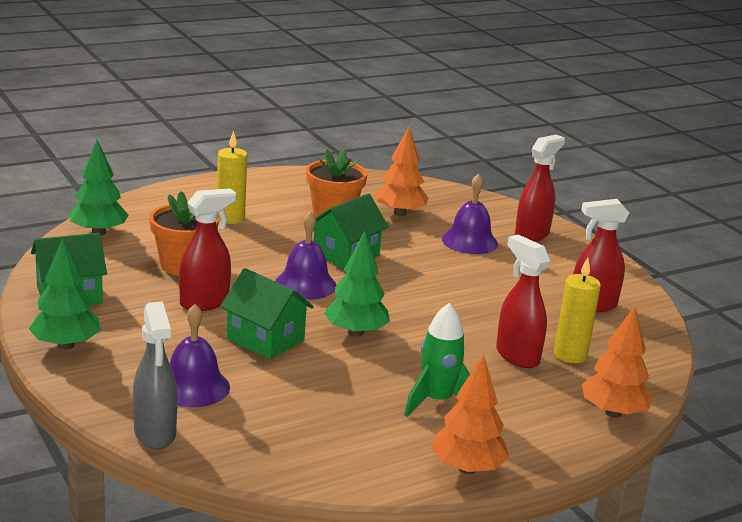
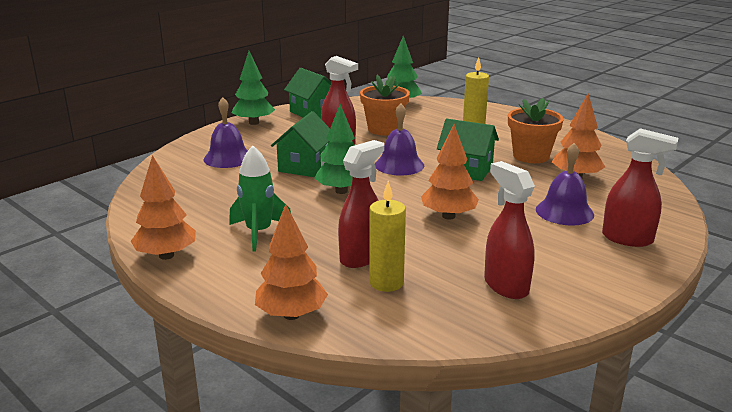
camera: 75 degrees right, 0 degrees up
(155, 433) = (169, 158): grey spray bottle -> none
(451, 293) = (448, 216): none -> orange tree

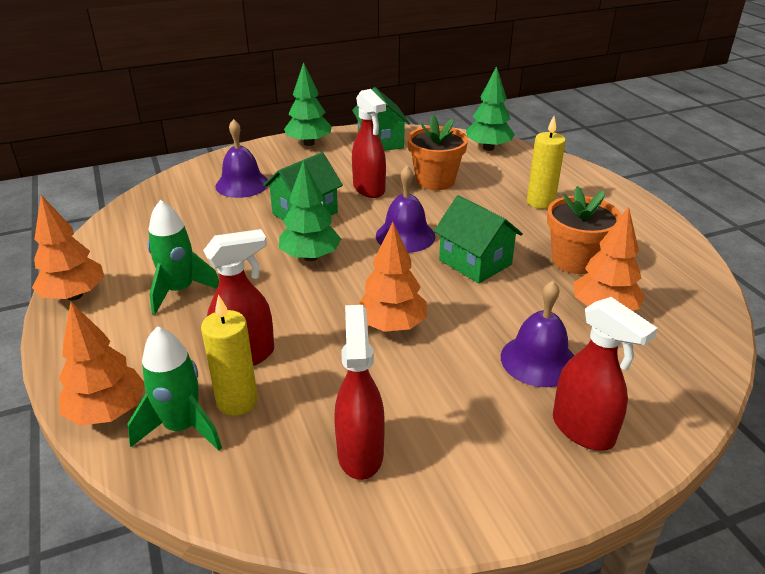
camera: 25 degrees right, 10 degrees up
(363, 307) = (182, 427): none -> green rocket

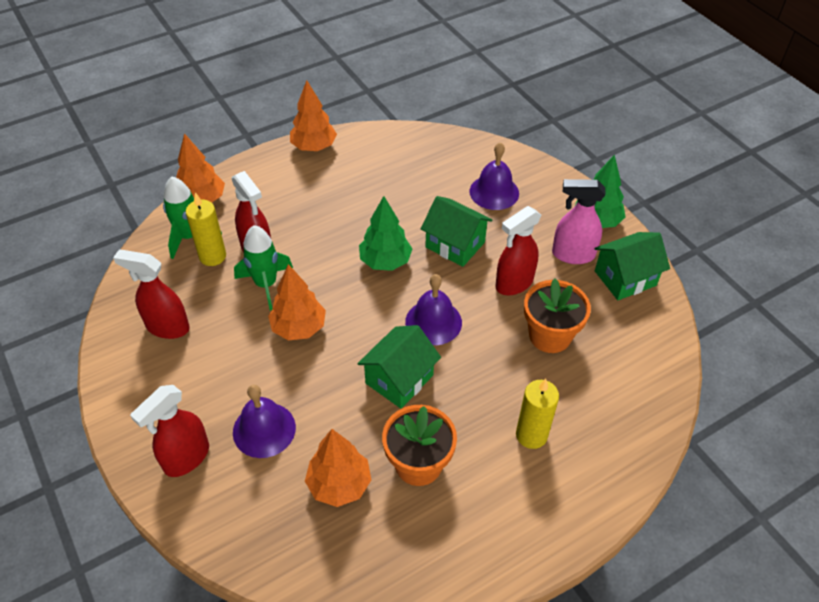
camera: 80 degrees right, 15 degrees up
(180, 291) = (326, 197): green rocket -> green rocket (266, 284)
(344, 159) = (572, 255): none -> pink spray bottle
(360, 453) = (167, 327): red spray bottle -> red spray bottle turned 150 degrees counterclockwise
(488, 148) = (651, 381): green tree -> none

